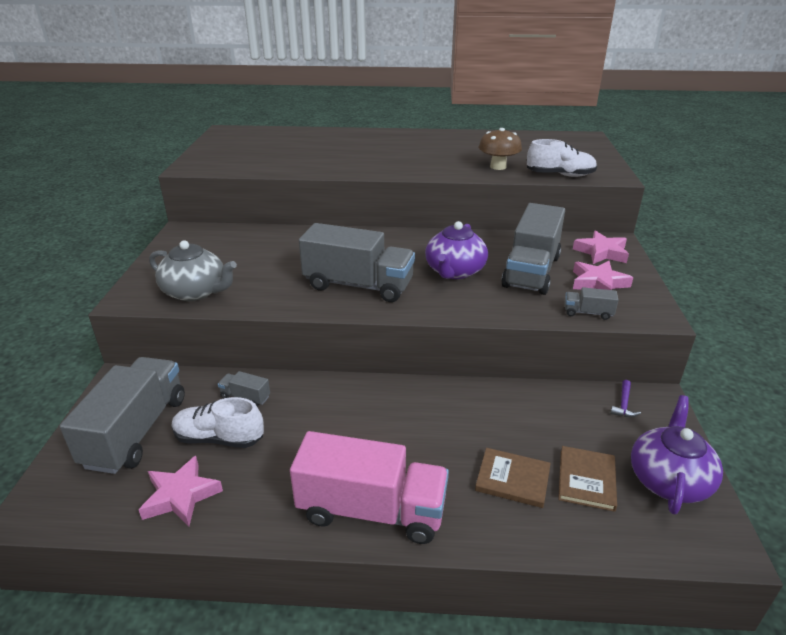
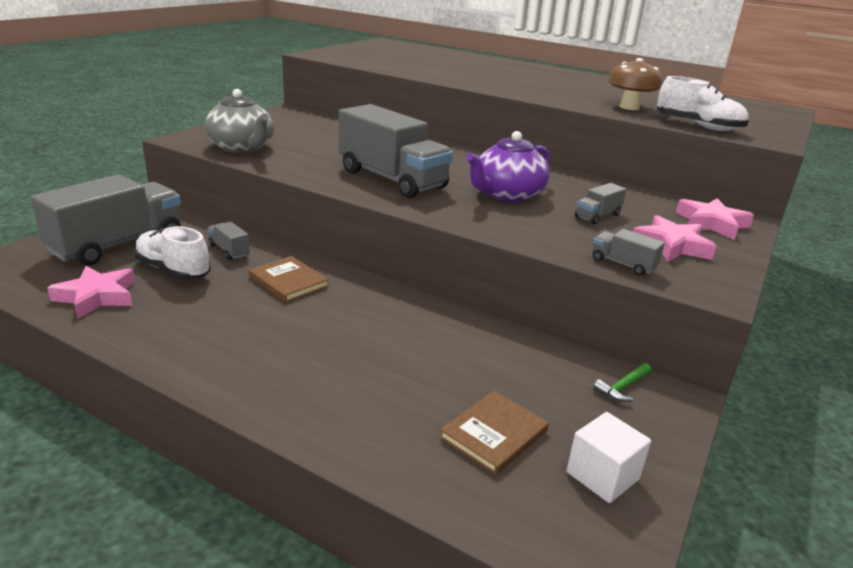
camera: 25 degrees right, 5 degrees down
(372, 510) = (237, 368): pink truck -> none
(512, 479) = (408, 400): brown book -> brown book (288, 281)
(531, 271) = (597, 216): grey truck -> grey truck, size x0.42
(623, 404) = (622, 387): purple hammer -> green hammer
(669, 479) = (602, 476): purple teapot -> white cube

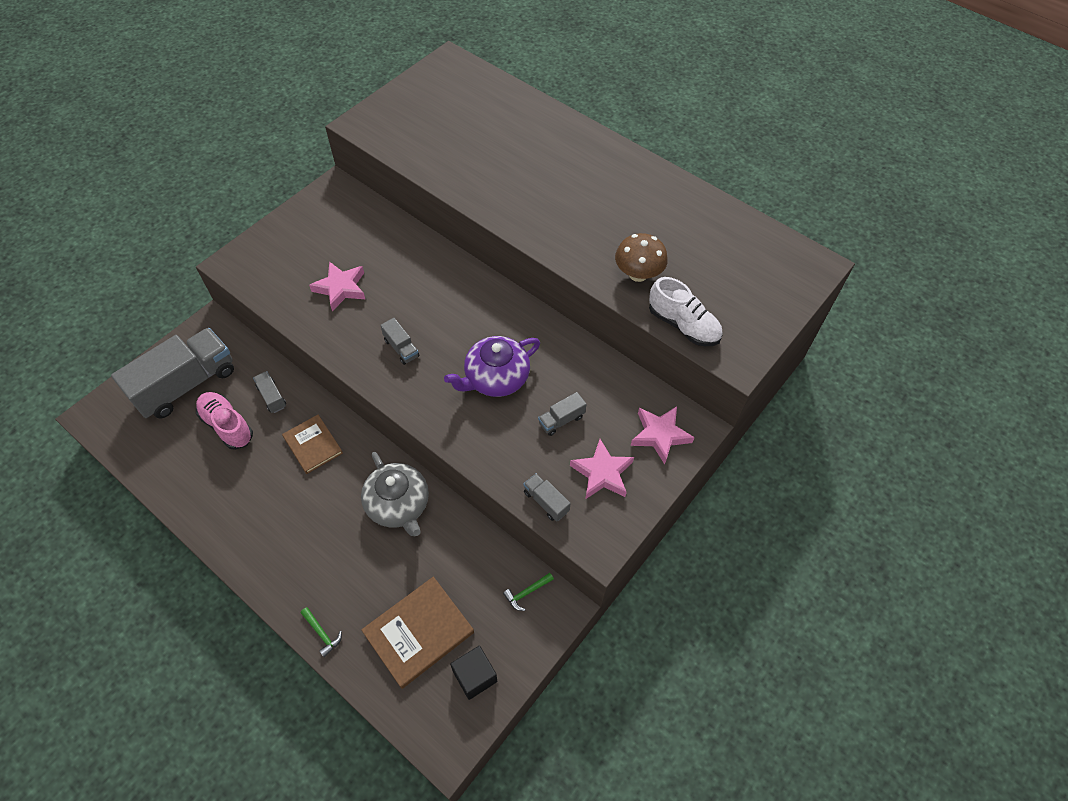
camera: 10 degrees right, 30 degrees up
(97, 296) = (172, 459): pink star -> pink star (341, 288)
(173, 270) = (227, 425): white shoe -> pink shoe
(242, 148) = (280, 282): grey teapot -> grey teapot (398, 505)
(345, 445) = (322, 633): none -> green hammer
(392, 179) = (401, 348): grey truck -> grey truck, size x0.42
(494, 434) = (418, 632): brown book -> brown book, size x1.52
(602, 476) = (475, 676): white cube -> black cube

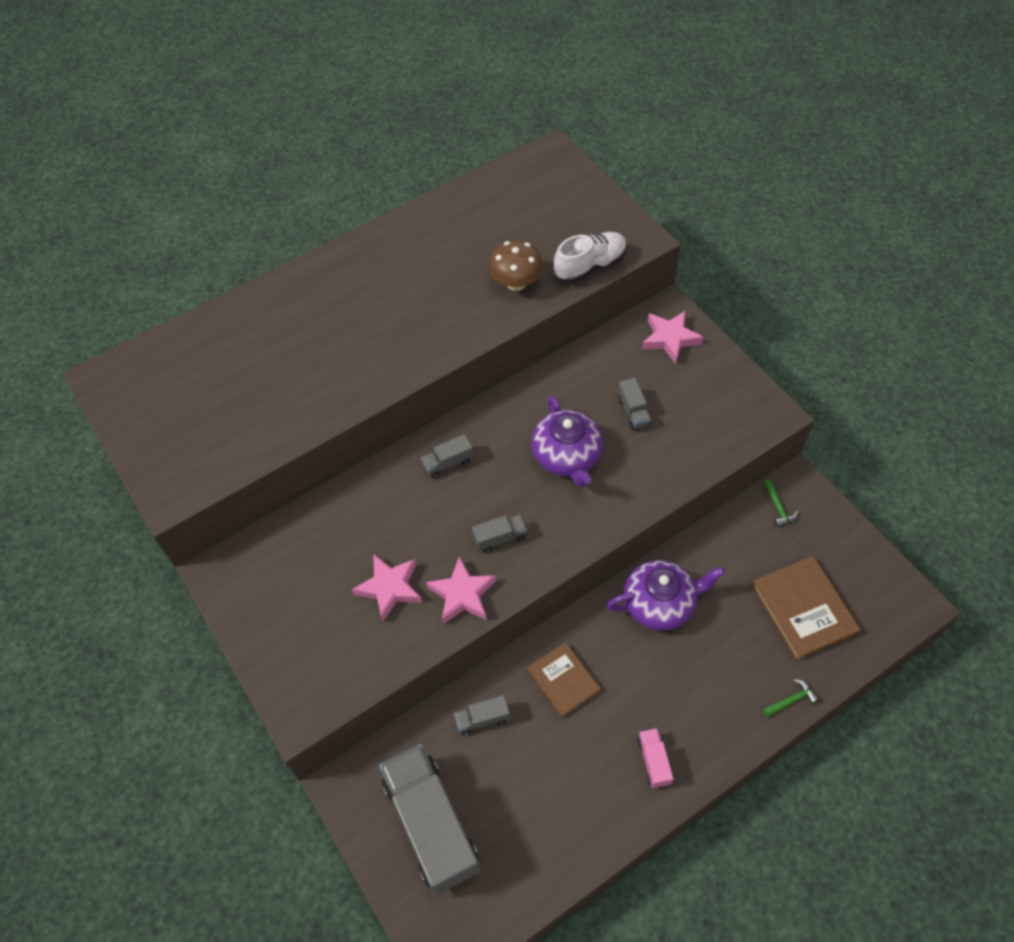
camera: 70 degrees left, 0 degrees up
(227, 425) = (509, 777): pink shoe -> none
(251, 527) = (653, 761): none -> pink truck
(313, 445) = (563, 680): brown book -> brown book turned 75 degrees clockwise
(398, 505) = (660, 603): grey teapot -> purple teapot
(475, 676) = (853, 568): black cube -> none
(546, 502) = (721, 445): grey truck -> grey truck (448, 463)
(602, 473) = (700, 393): pink star -> pink star (462, 594)

